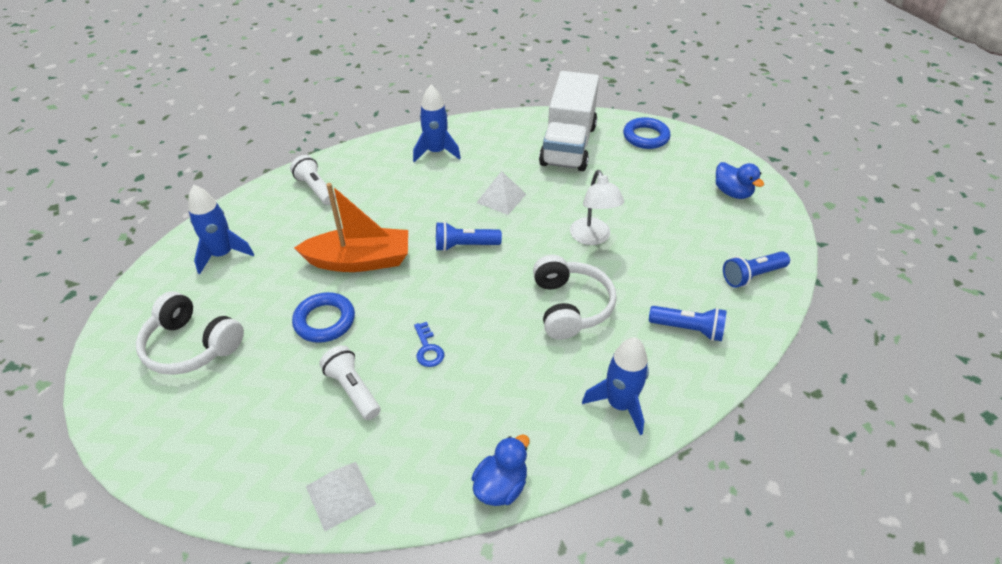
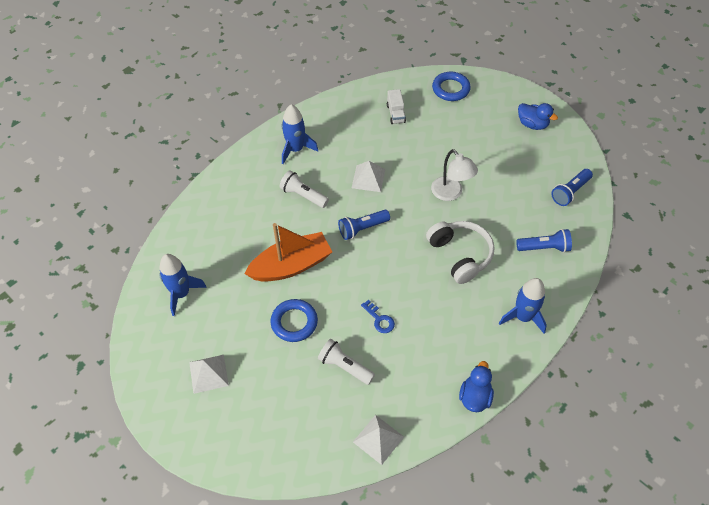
camera: 20 degrees left, 10 degrees up
(192, 345) = (208, 373): white headphones -> white pyramid
(316, 189) = (218, 213): white flashlight -> white flashlight (303, 195)
(568, 145) = (395, 113): white truck -> white truck, size x0.40

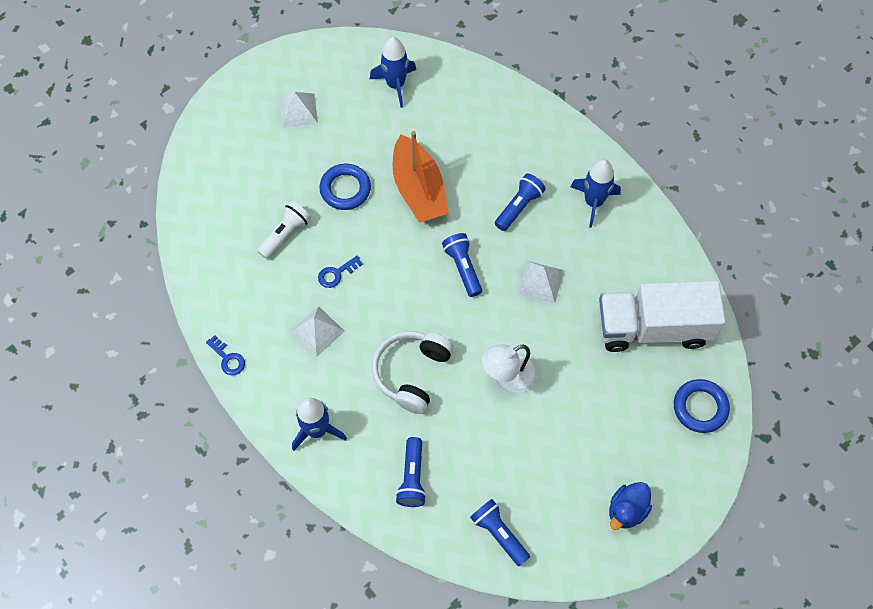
camera: 95 degrees right, 10 degrees up
(303, 195) = (519, 207): white flashlight -> blue flashlight
(378, 439) = (200, 258): white pyramid -> white pyramid (317, 331)
(395, 113) = (652, 327): white truck -> white truck, size x2.49
(460, 255) = (412, 373): white headphones -> white headphones turned 135 degrees clockwise
(475, 397) = (228, 358): blue duck -> blue key

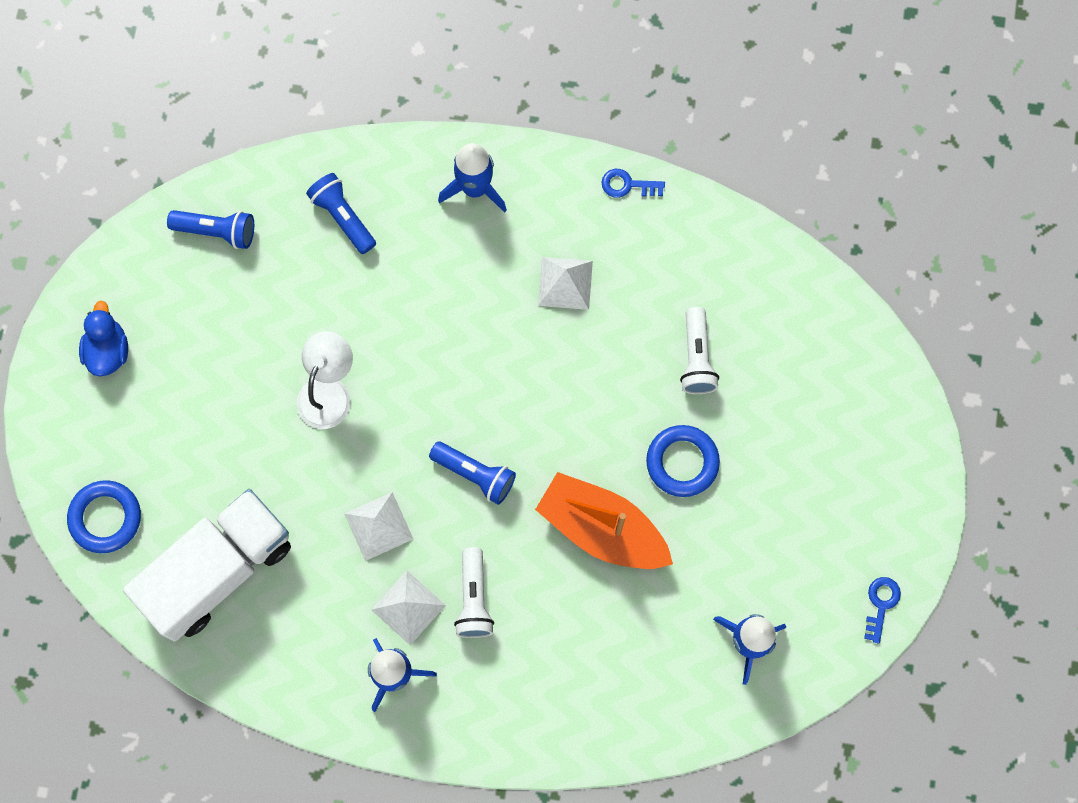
camera: 140 degrees right, 10 degrees up
(298, 110) = (825, 515): white pyramid -> white pyramid (408, 607)
(336, 273) = (602, 359): blue key -> blue key (881, 604)
(412, 373) = (430, 317): white headphones -> none
(519, 207) = (474, 598): blue flashlight -> white flashlight

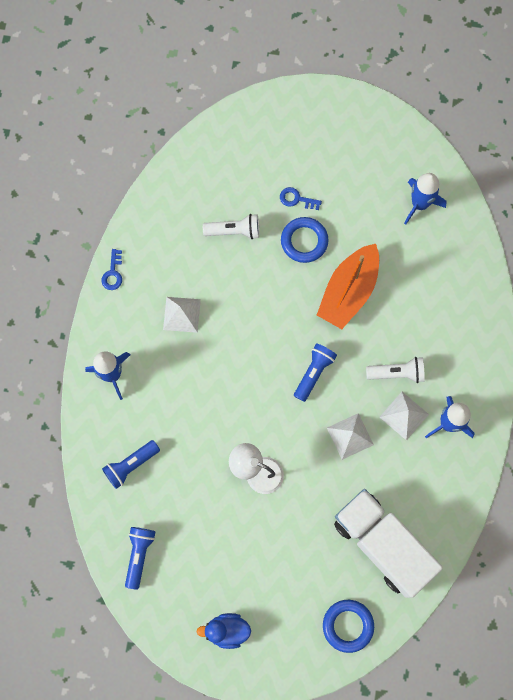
camera: 90 degrees left, 0 degrees up
(881, 604) = (393, 125): blue key -> blue key (297, 199)

